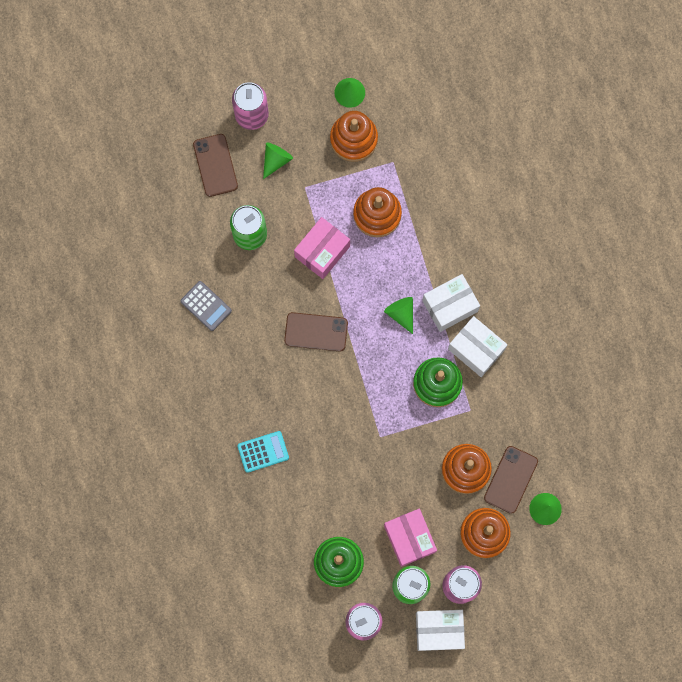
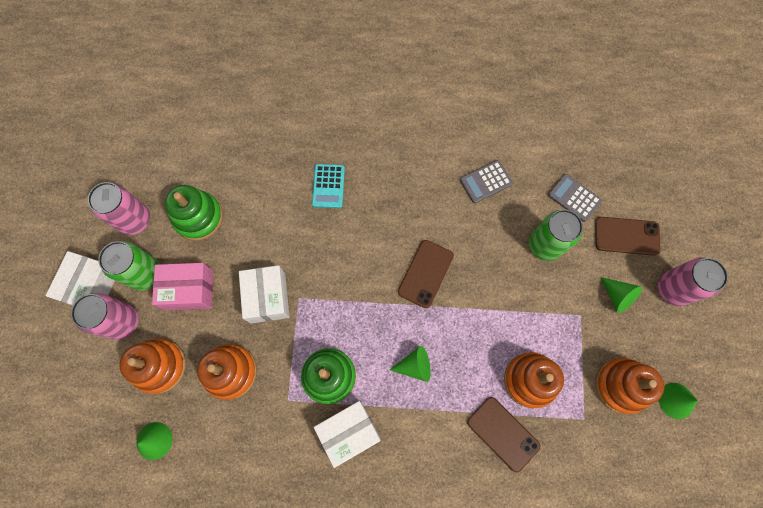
camera: 110 degrees right, 5 degrees down
(194, 221) = (574, 198): none -> grey calculator
(322, 251) = (506, 309): pink box -> none
(450, 306) = (405, 421): white box -> white box (267, 298)
(510, 479) = (200, 415): brown phone -> brown phone (503, 433)

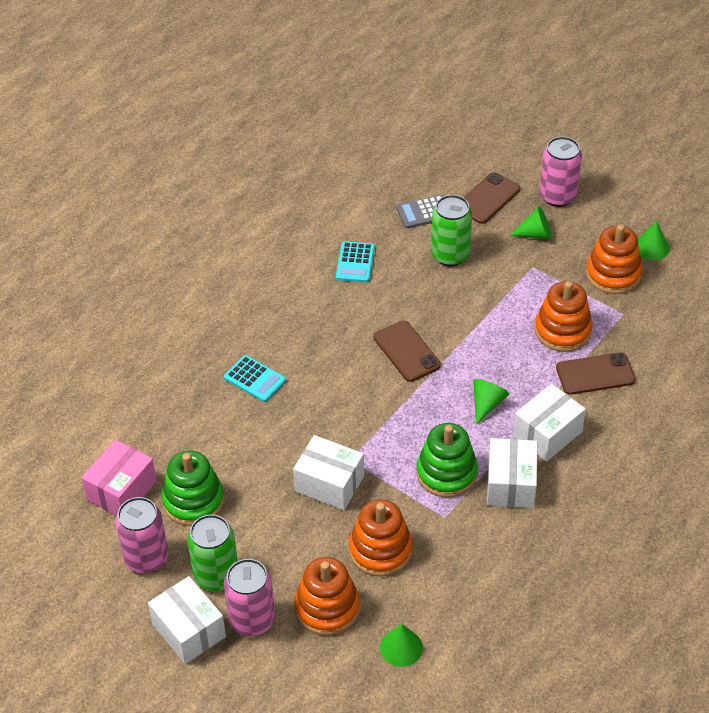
camera: 55 degrees left, 25 degrees down
(189, 290) = (266, 545): pink box -> pink box (122, 490)
(416, 431) = (547, 434): none -> white box
(485, 182) = (355, 263): grey calculator -> turquoise calculator

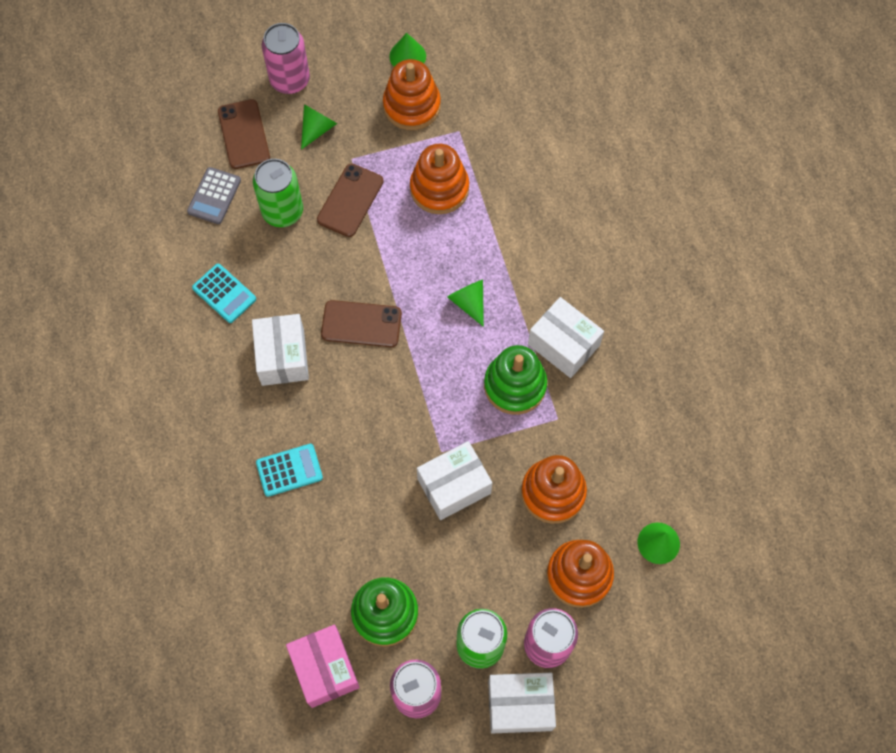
camera: 55 degrees left, 20 degrees up
(547, 434) = (535, 280): white box -> white box (282, 357)
(595, 374) = (503, 199): brown phone -> brown phone (350, 200)

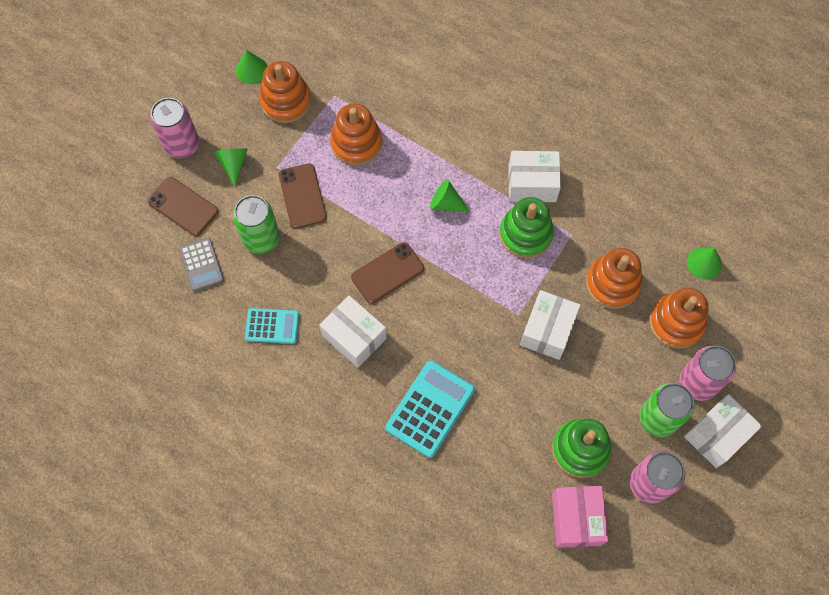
camera: 40 degrees left, 0 degrees up
(289, 470) = (430, 409): turquoise calculator -> turquoise calculator, size x1.61
(325, 669) = (576, 519): pink box -> pink box turned 60 degrees clockwise

